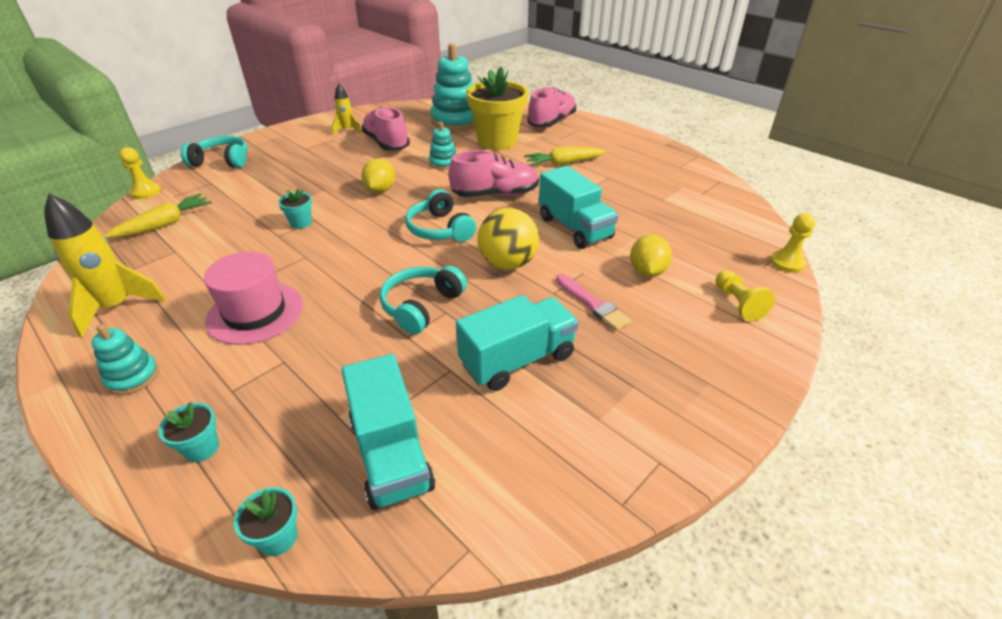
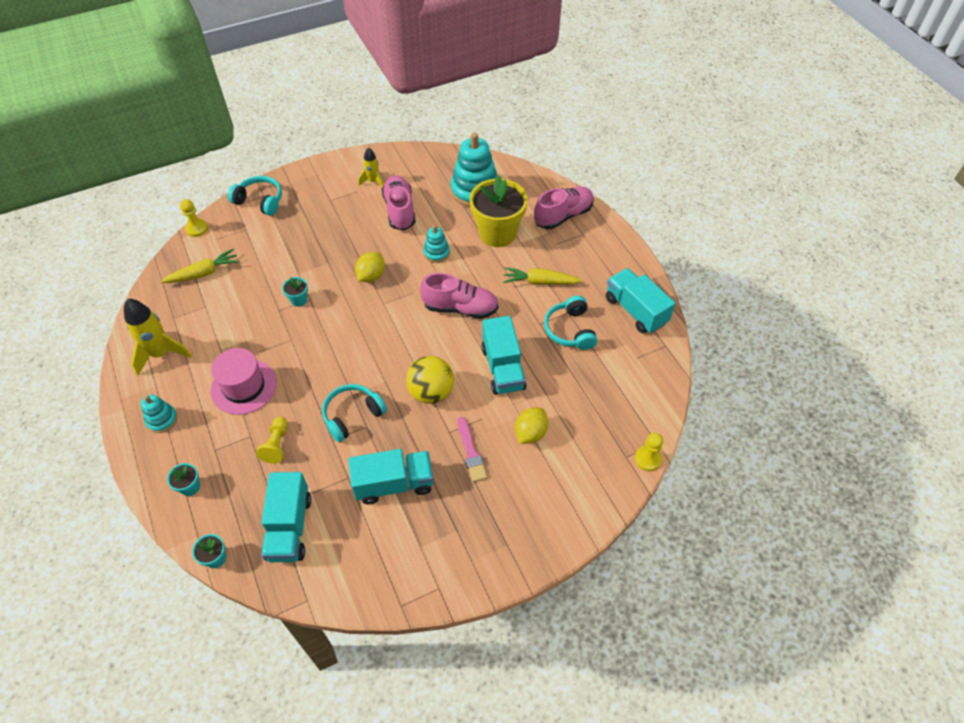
camera: 20 degrees right, 15 degrees up
(440, 229) = (398, 338): turquoise headphones -> turquoise headphones (570, 330)
(670, 165) = (635, 310): none -> turquoise truck
(738, 303) = (577, 486): yellow pawn -> yellow pawn (276, 445)

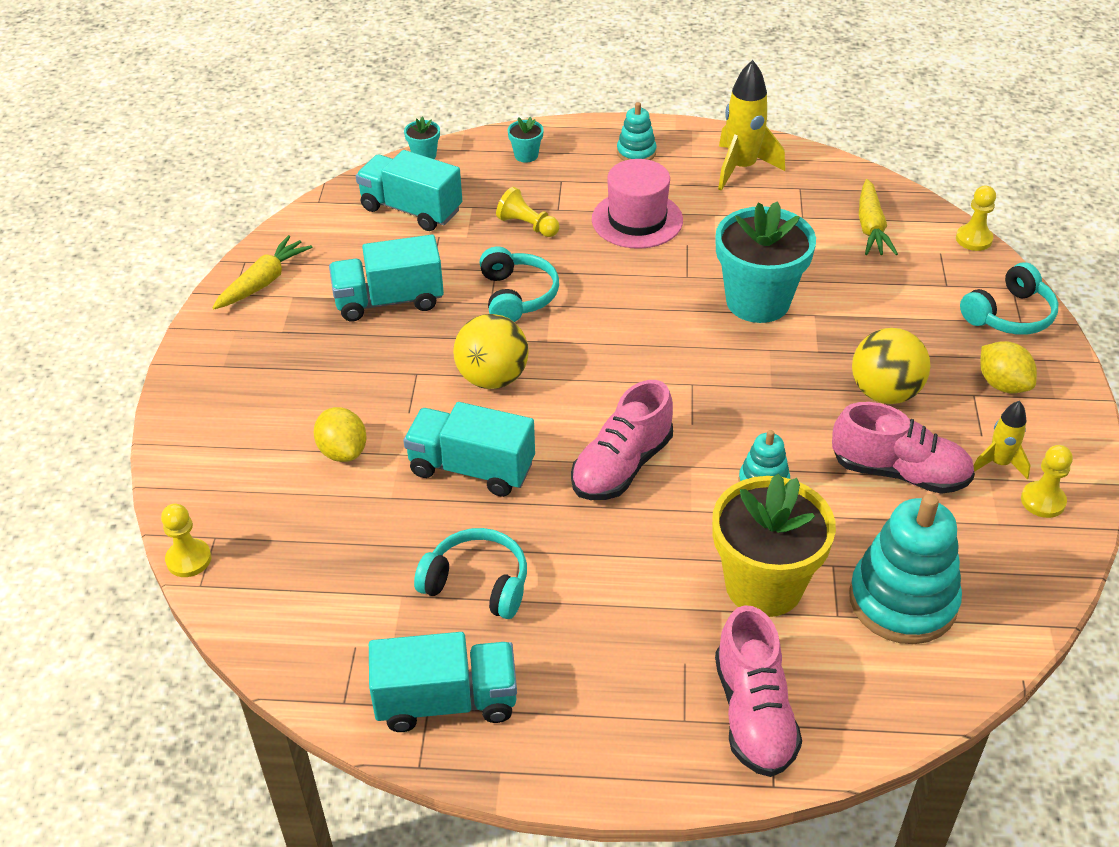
camera: 120 degrees right, 10 degrees down
(299, 300) = (758, 301): turquoise flower pot -> turquoise flower pot, size x2.39
(347, 229) = (885, 393): none -> yellow ball
(371, 276) = (759, 388): yellow lemon -> yellow lemon (1002, 384)
(388, 164) = (1043, 501): none -> yellow pawn
(394, 484) = (389, 301): turquoise truck -> turquoise truck turned 60 degrees clockwise
(471, 452) = (369, 382): pink brush -> none
(540, 282) = (607, 593): yellow carrot -> yellow carrot (263, 282)

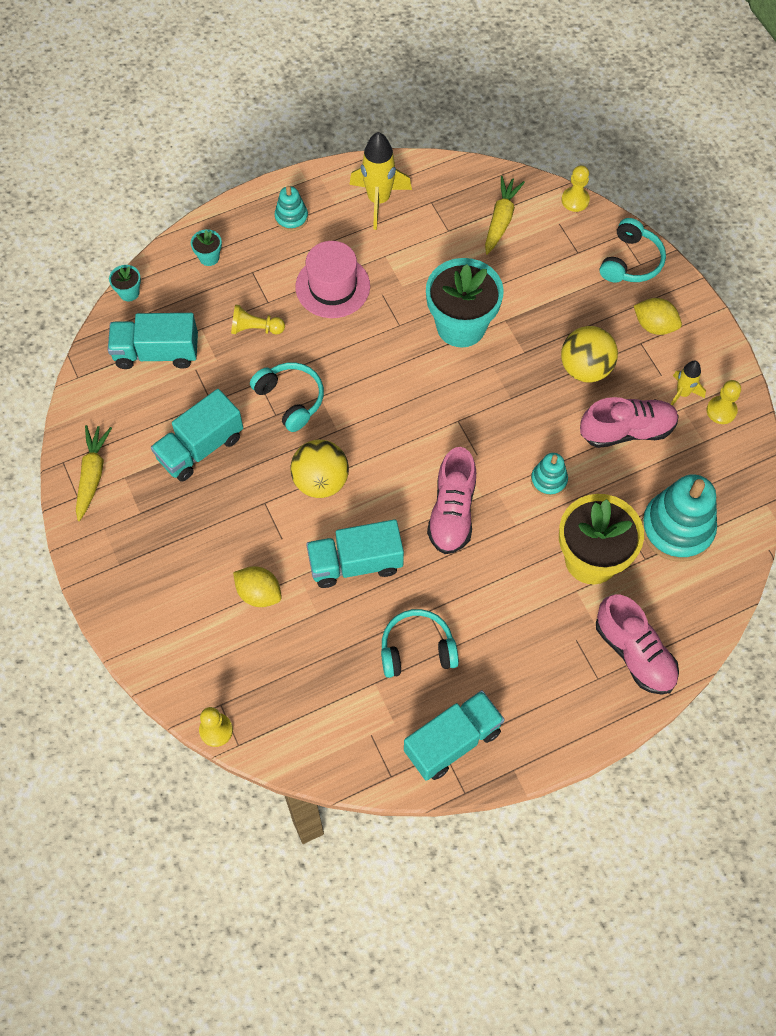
camera: 30 degrees left, 20 degrees up
(871, 227) = (501, 220): yellow carrot -> yellow carrot turned 135 degrees counterclockwise

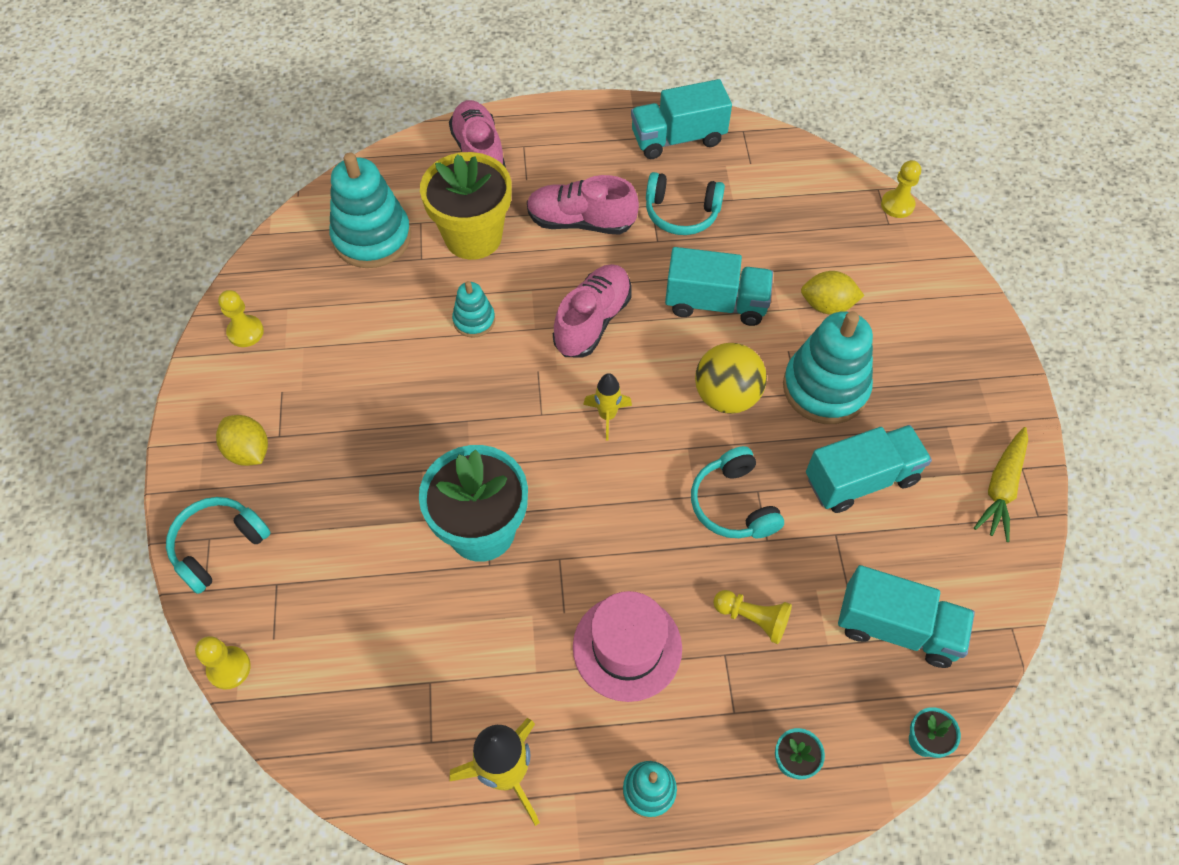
camera: 160 degrees left, 5 degrees down
(243, 514) = (825, 388): none -> turquoise stacking toy
(259, 593) = (827, 305): yellow lemon -> yellow lemon turned 45 degrees counterclockwise
(501, 220) = (348, 673): yellow carrot -> none
(585, 368) = (362, 426): yellow ball -> none
(627, 430) = (360, 344): pink shoe -> pink shoe (581, 222)
(682, 393) = (273, 363): yellow rocket -> yellow rocket (607, 416)

